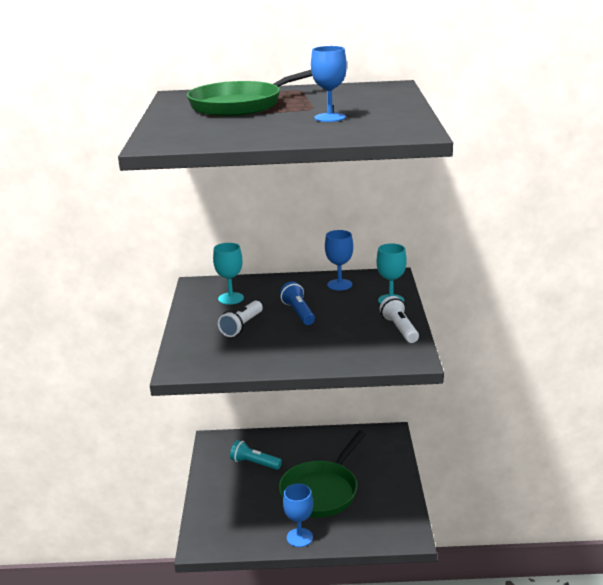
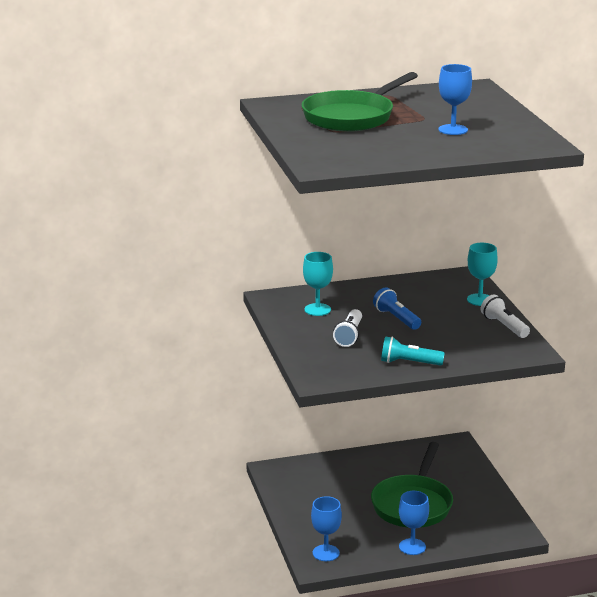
camera: 15 degrees left, 0 degrees up
(254, 463) = (329, 487): turquoise flashlight -> turquoise flashlight (409, 363)
(339, 285) = (419, 288): blue goblet -> blue goblet (326, 553)

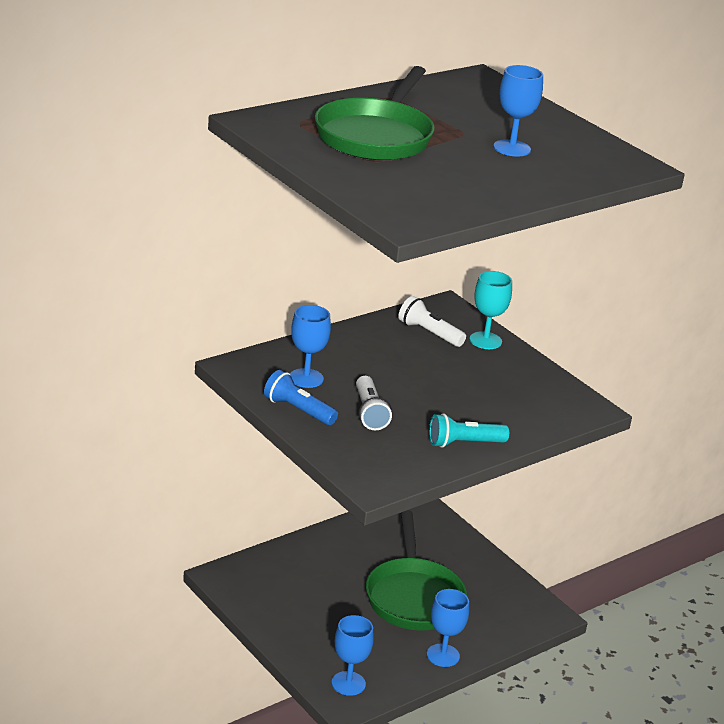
camera: 25 degrees left, 5 degrees up
(317, 309) = (306, 378): turquoise goblet -> blue goblet
(396, 318) = (408, 380): blue flashlight -> blue flashlight (298, 410)
(504, 326) = (536, 375): white flashlight -> white flashlight (429, 333)

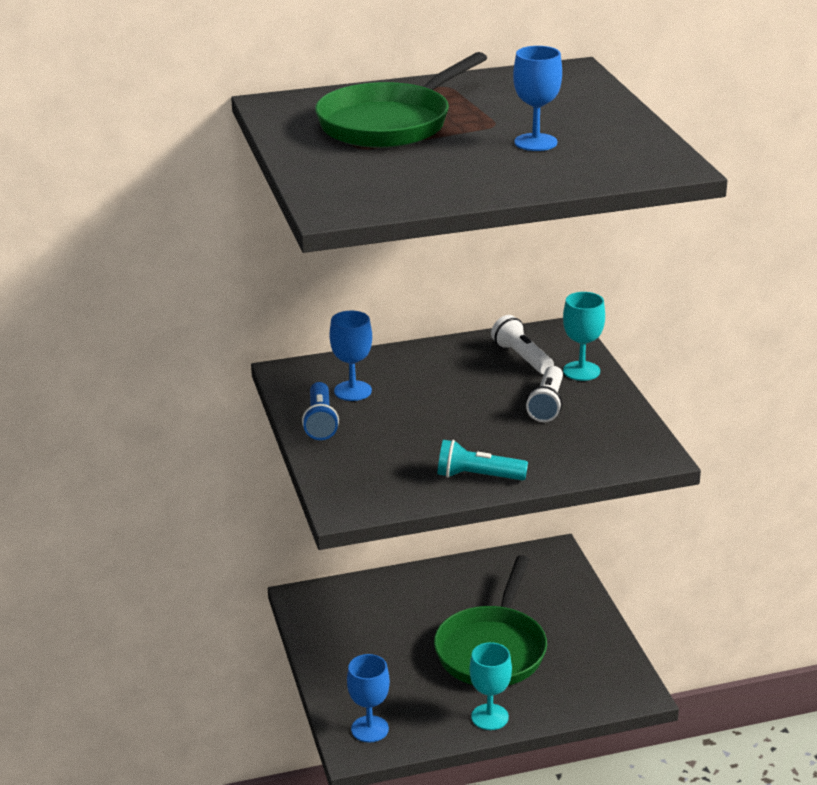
camera: 25 degrees right, 0 degrees up
(298, 410) = (320, 422): blue flashlight -> blue flashlight turned 150 degrees counterclockwise
(369, 413) = (395, 433): white flashlight -> white flashlight (547, 405)
(443, 655) = (490, 717): blue goblet -> turquoise goblet

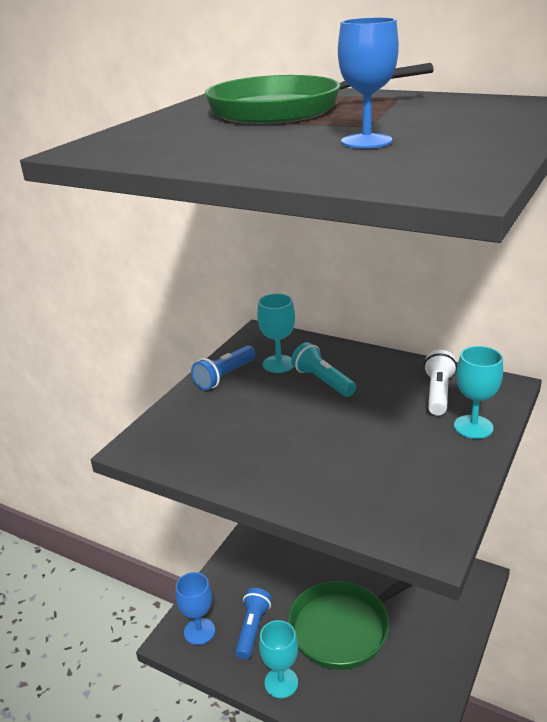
camera: 45 degrees right, 0 degrees up
(353, 391) = (279, 364): blue goblet -> turquoise goblet
(415, 698) = (252, 629): none -> blue flashlight
(477, 476) = (257, 475): turquoise flashlight -> turquoise flashlight (322, 381)
(547, 405) = (401, 442): white flashlight -> none

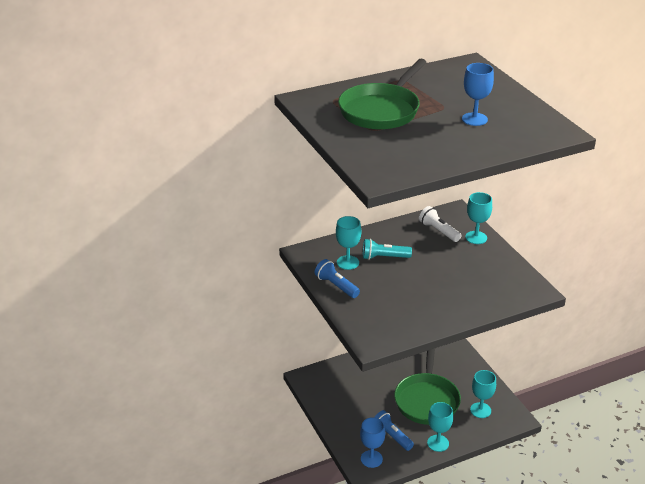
camera: 55 degrees left, 5 degrees up
(224, 376) = (336, 286): blue flashlight -> blue flashlight turned 150 degrees clockwise
(385, 696) = (480, 410): none -> turquoise goblet

